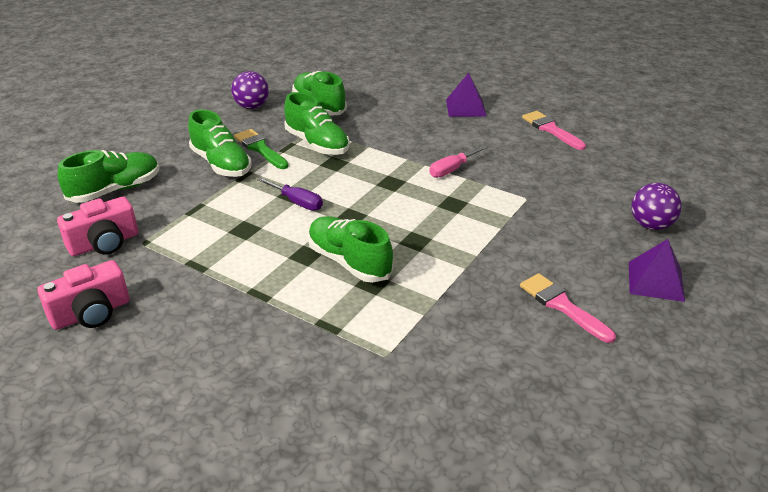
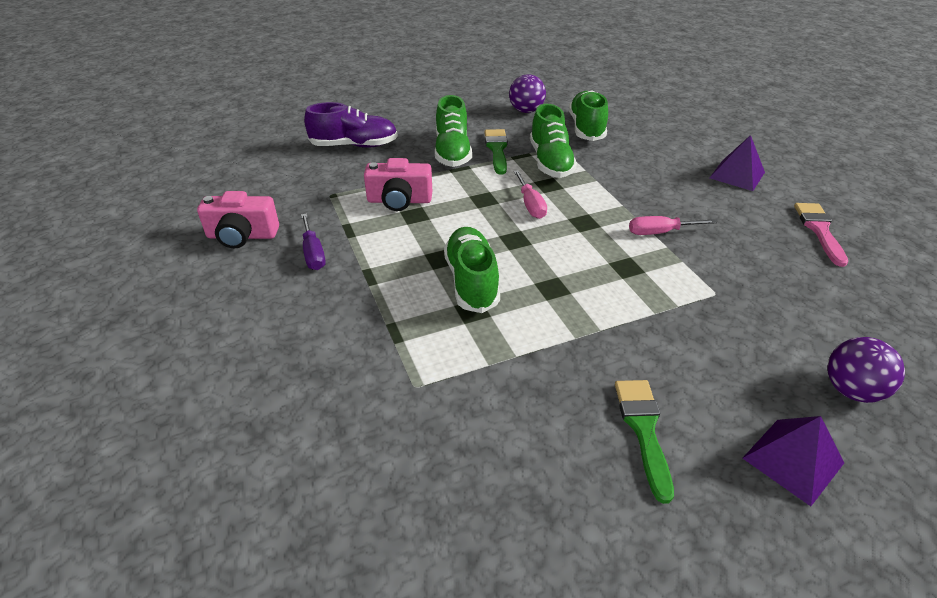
camera: 35 degrees right, 5 degrees up
(104, 243) = (305, 185): pink camera -> pink camera (399, 200)
(115, 190) = (354, 145): green shoe -> purple shoe
(297, 202) = (481, 208): purple screwdriver -> purple screwdriver (313, 253)
(336, 185) = (530, 205): none -> pink screwdriver
(562, 306) = (643, 429): pink brush -> green brush

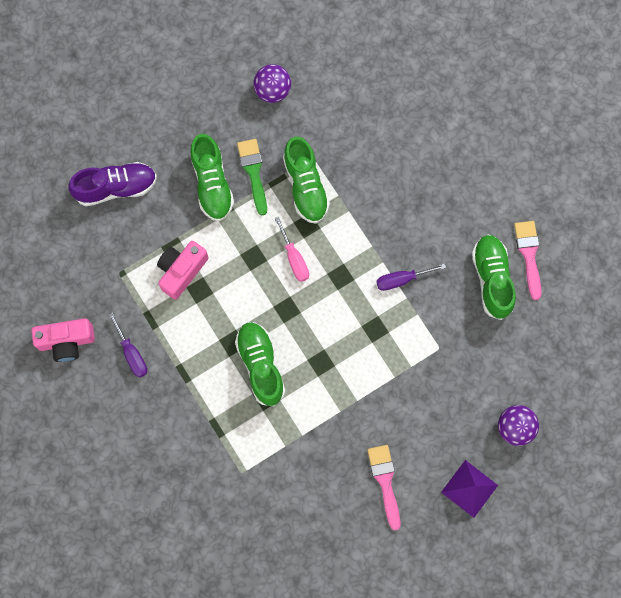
camera: 10 degrees left, 35 degrees up
(399, 200) = (181, 271): pink camera -> pink camera turned 135 degrees clockwise
(586, 128) = (336, 117): green shoe -> green shoe (492, 279)
(643, 429) = (385, 481): green brush -> pink brush
(659, 232) = (401, 279): pink screwdriver -> purple screwdriver
(737, 175) = (473, 180): purple pyramid -> none

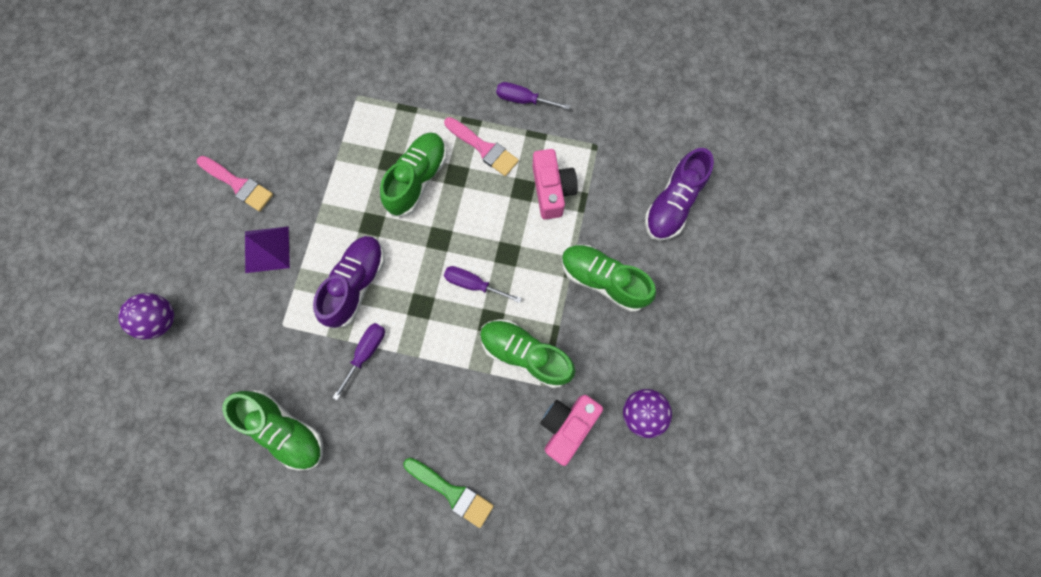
camera: 135 degrees right, 0 degrees up
(67, 342) = (579, 66): pink camera -> pink camera (567, 425)
(253, 172) = (581, 323): green brush -> green brush (452, 492)
(260, 365) = (418, 179): green shoe -> green shoe turned 90 degrees counterclockwise
(294, 258) = (473, 284): pink screwdriver -> purple screwdriver
(368, 330) = (356, 284): none -> purple shoe
(469, 488) = (163, 239): purple pyramid -> purple pyramid (267, 249)
(529, 255) = (269, 486): pink brush -> pink brush (484, 148)

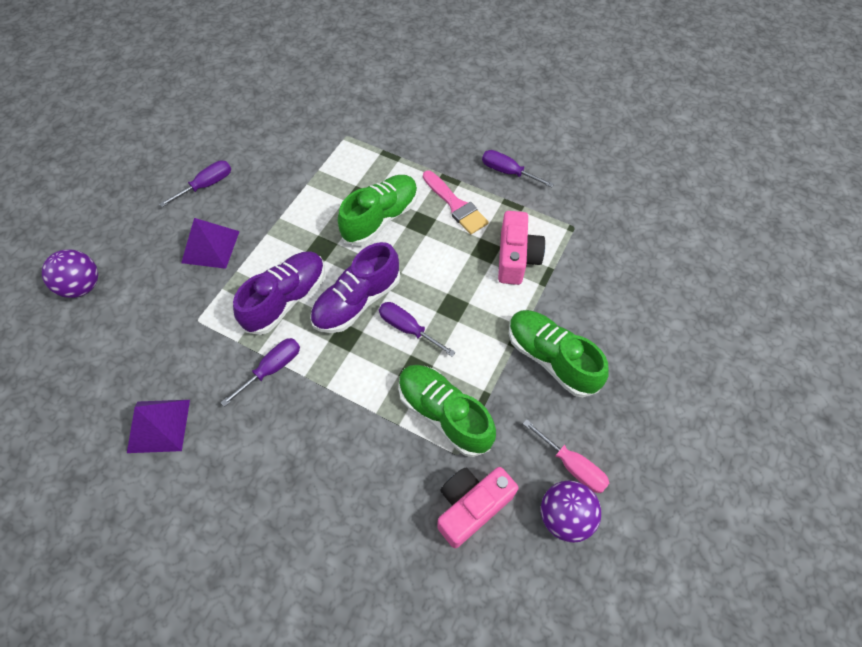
camera: 15 degrees right, 15 degrees down
(238, 184) = (207, 185): pink brush -> purple screwdriver
(285, 430) = (158, 425): green shoe -> purple pyramid
(452, 492) = (315, 547): green brush -> none
(639, 370) = (572, 466): none -> pink screwdriver
(672, 204) = (645, 300): purple shoe -> purple shoe (357, 301)

